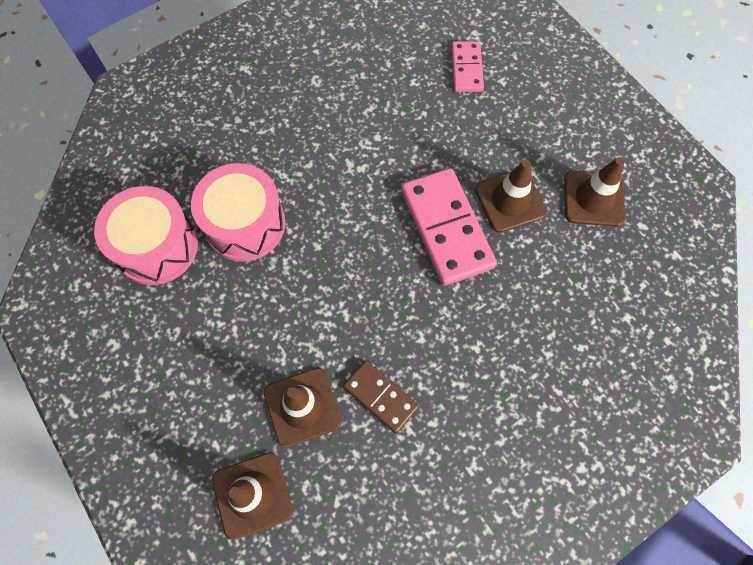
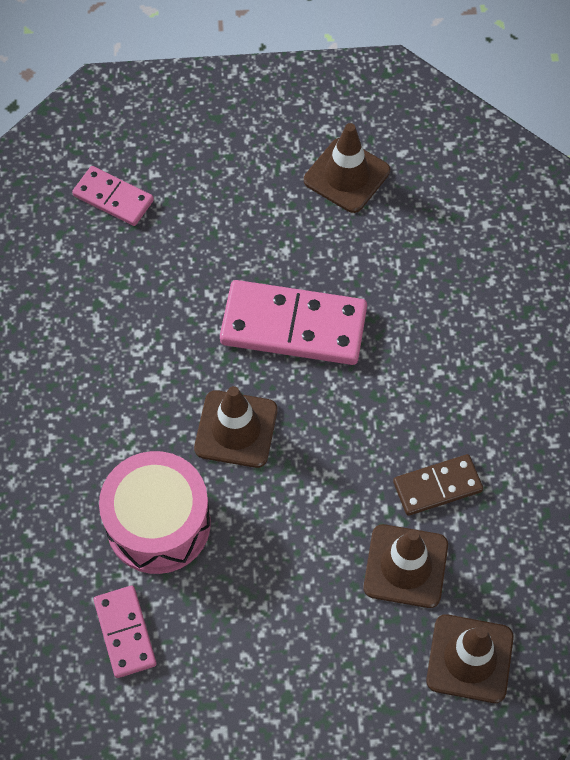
camera: 60 degrees left, 5 degrees down
(157, 246) = (125, 632): pink drum -> pink domino
(510, 201) = (300, 250): brown traffic cone -> brown traffic cone (236, 429)

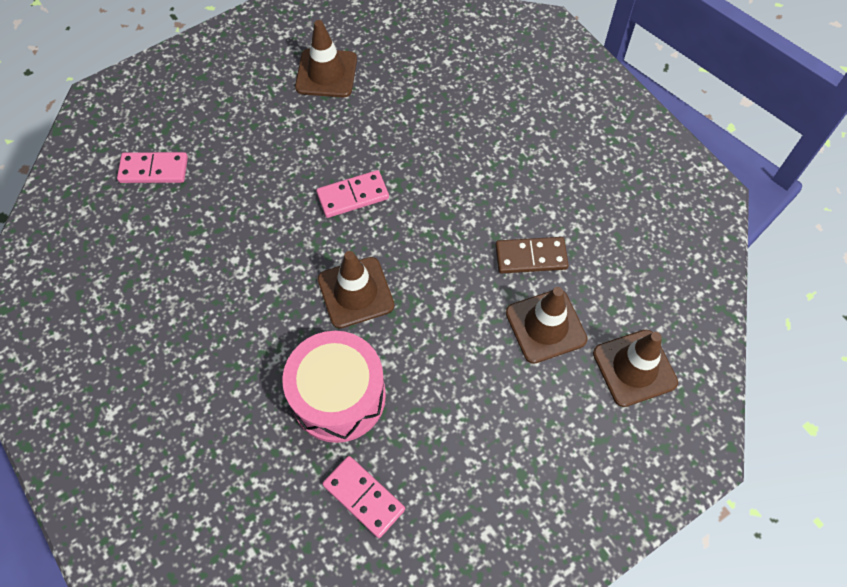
camera: 30 degrees left, 0 degrees up
(293, 326) = (353, 196): pink domino -> pink domino, size x0.56
(437, 486) = (531, 257): brown domino -> brown domino turned 45 degrees clockwise

